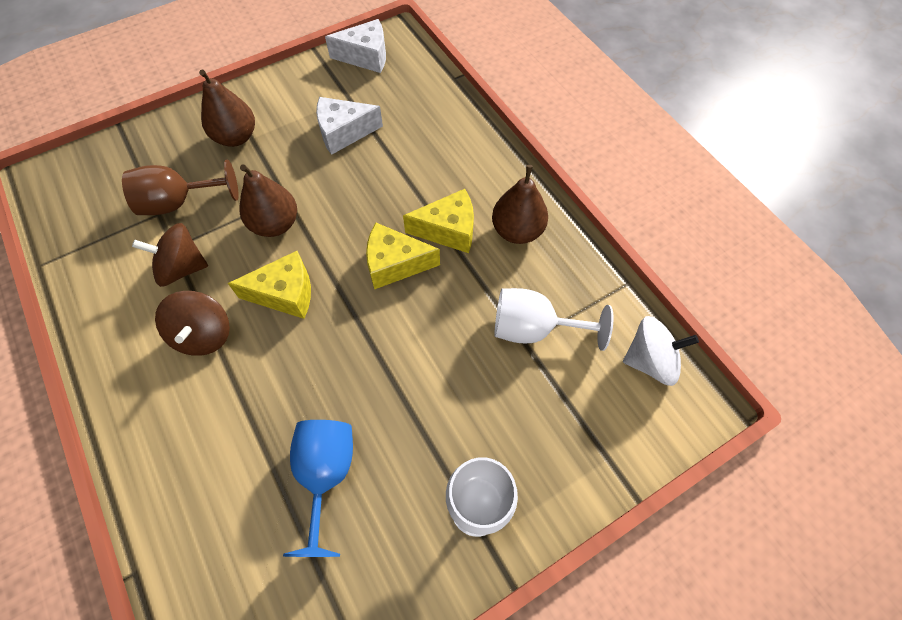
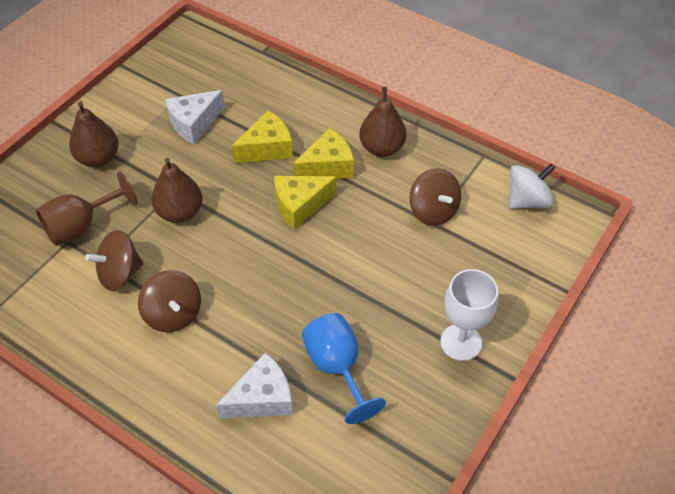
camera: 25 degrees left, 10 degrees down
(285, 293) = (223, 259): yellow cheese -> yellow cheese (267, 148)
(366, 57) = (174, 57): white cheese -> white cheese (262, 398)
(533, 328) = (433, 211): white goblet -> brown spinning top

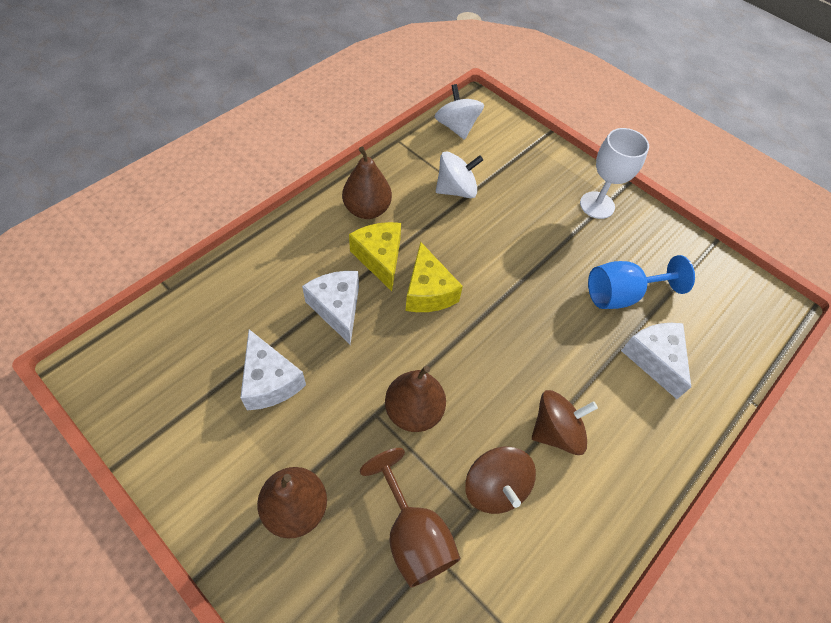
camera: 85 degrees left, 5 degrees up
(267, 148) = (337, 308): yellow cheese -> white cheese
(433, 211) = (456, 190): brown spinning top -> white spinning top

